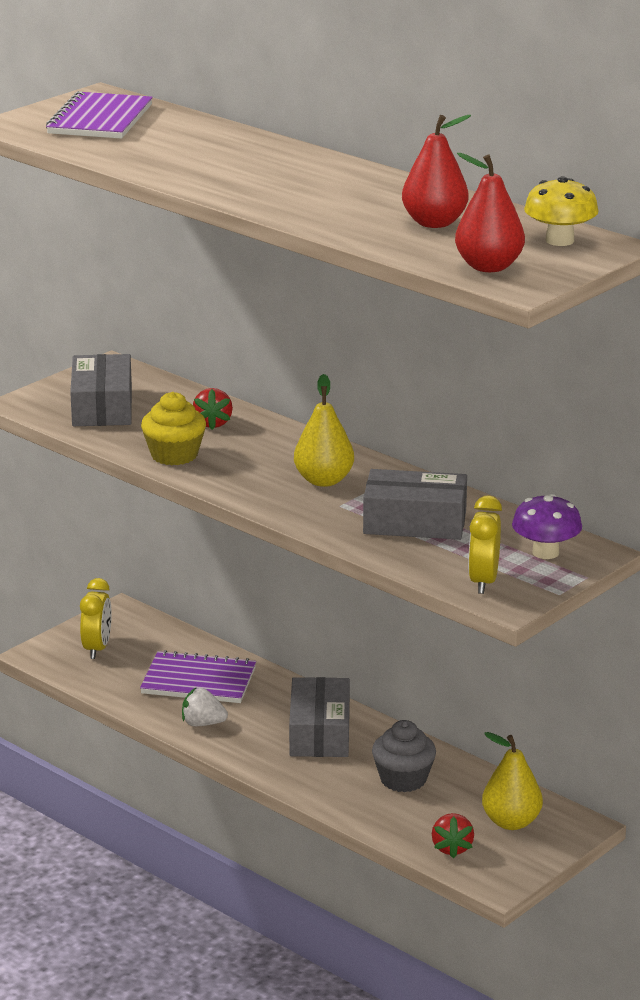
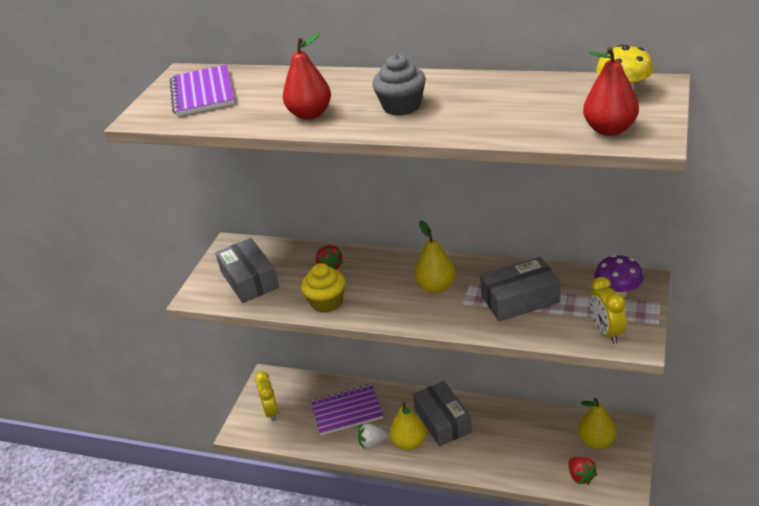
camera: 20 degrees left, 10 degrees up
(252, 740) = (409, 443): none -> yellow pear
(403, 779) = (514, 436): grey cupcake -> grey cupcake (401, 106)
(434, 223) = (525, 104): red pear -> red pear (310, 114)

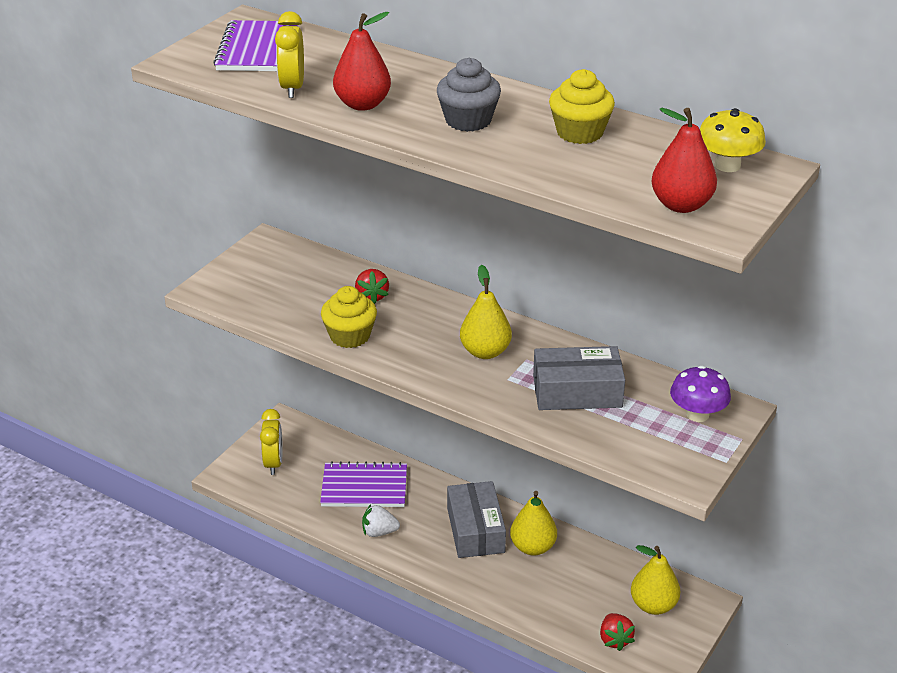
camera: 10 degrees right, 0 degrees up
(249, 280) = (272, 287): grey box -> none
(409, 443) = (423, 544): yellow pear -> yellow pear (533, 547)
(494, 95) = (579, 132): none -> yellow cupcake
(606, 332) = (658, 455): yellow clock -> yellow clock (292, 88)

